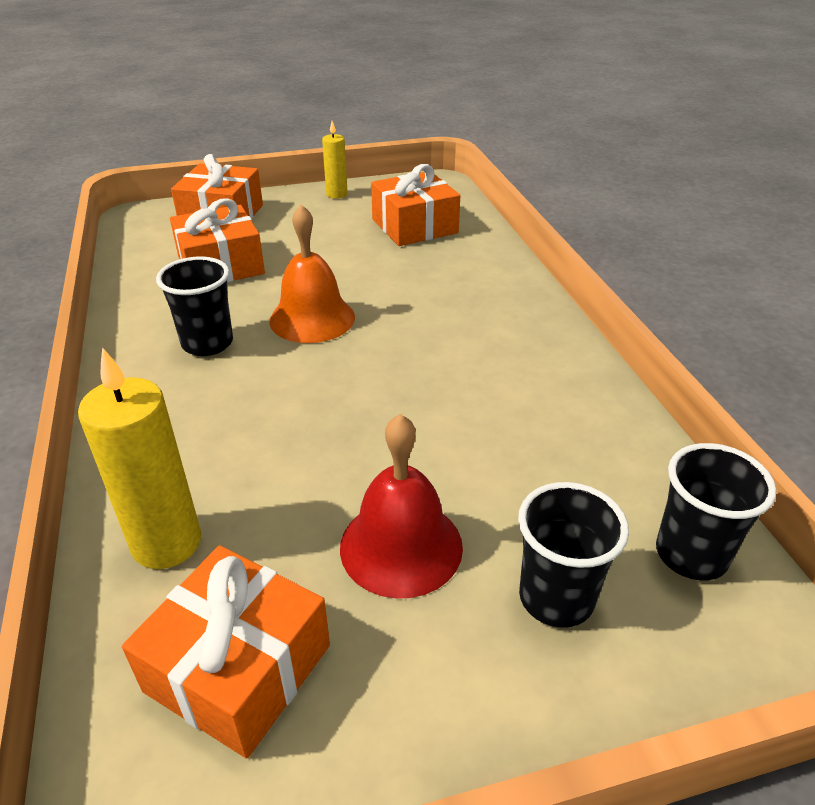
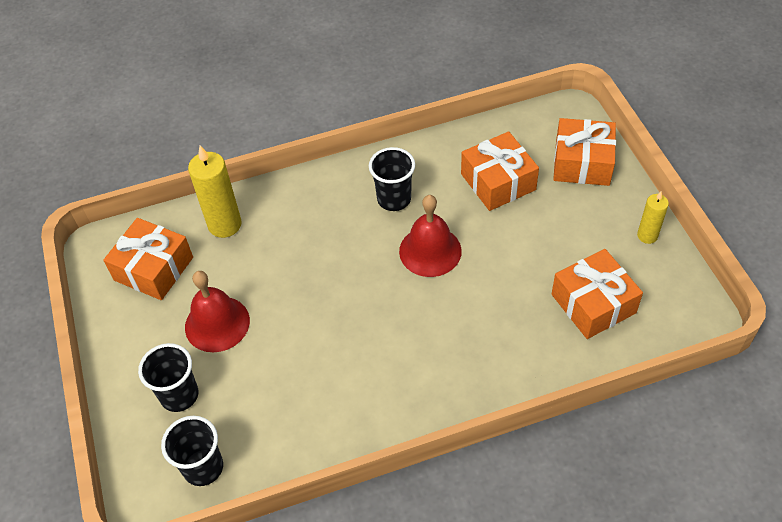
camera: 90 degrees right, 15 degrees up
(312, 318) = (430, 251): orange bell -> red bell

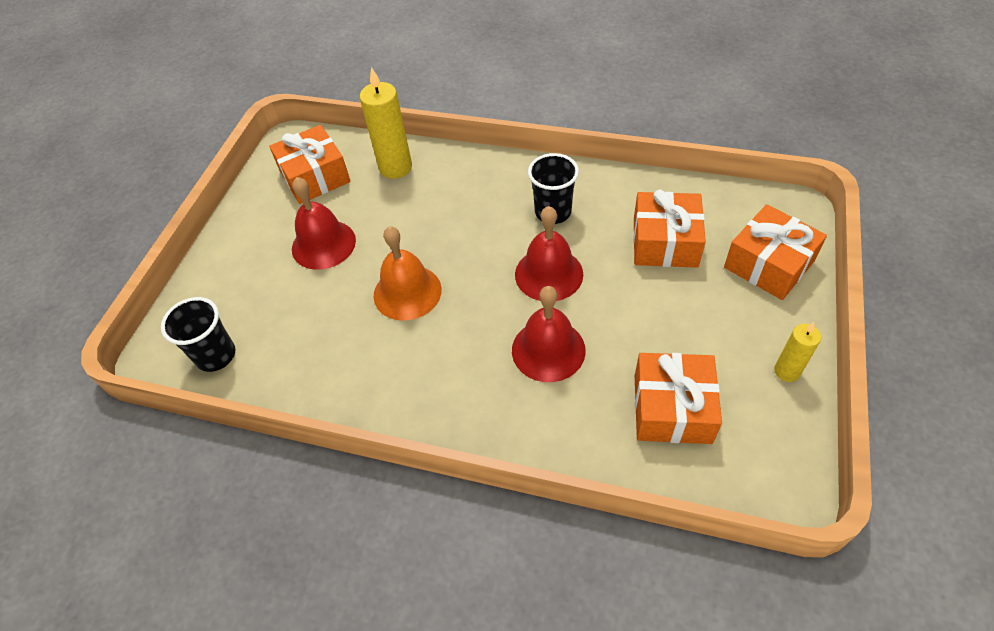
camera: 35 degrees right, 0 degrees up
(179, 395) = (249, 286): black cup -> none
(327, 325) = (407, 292): none -> orange bell
(476, 309) = (548, 350): none -> red bell

